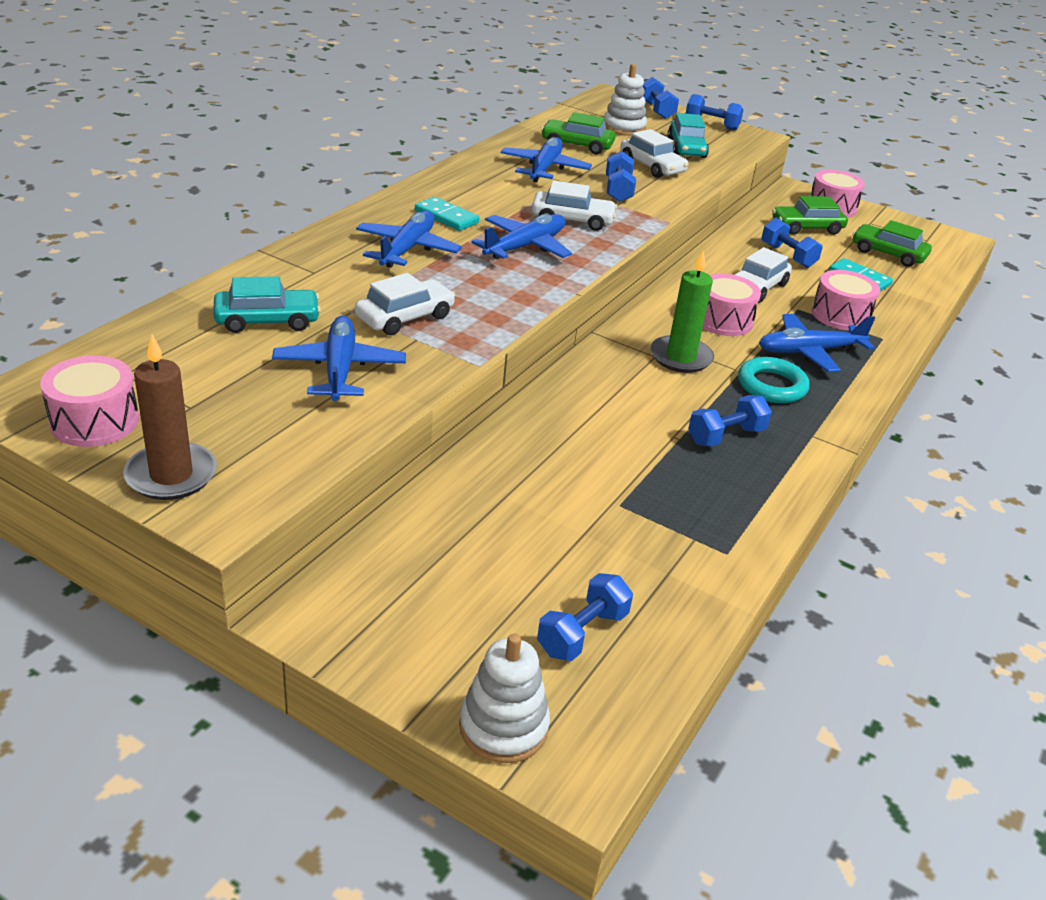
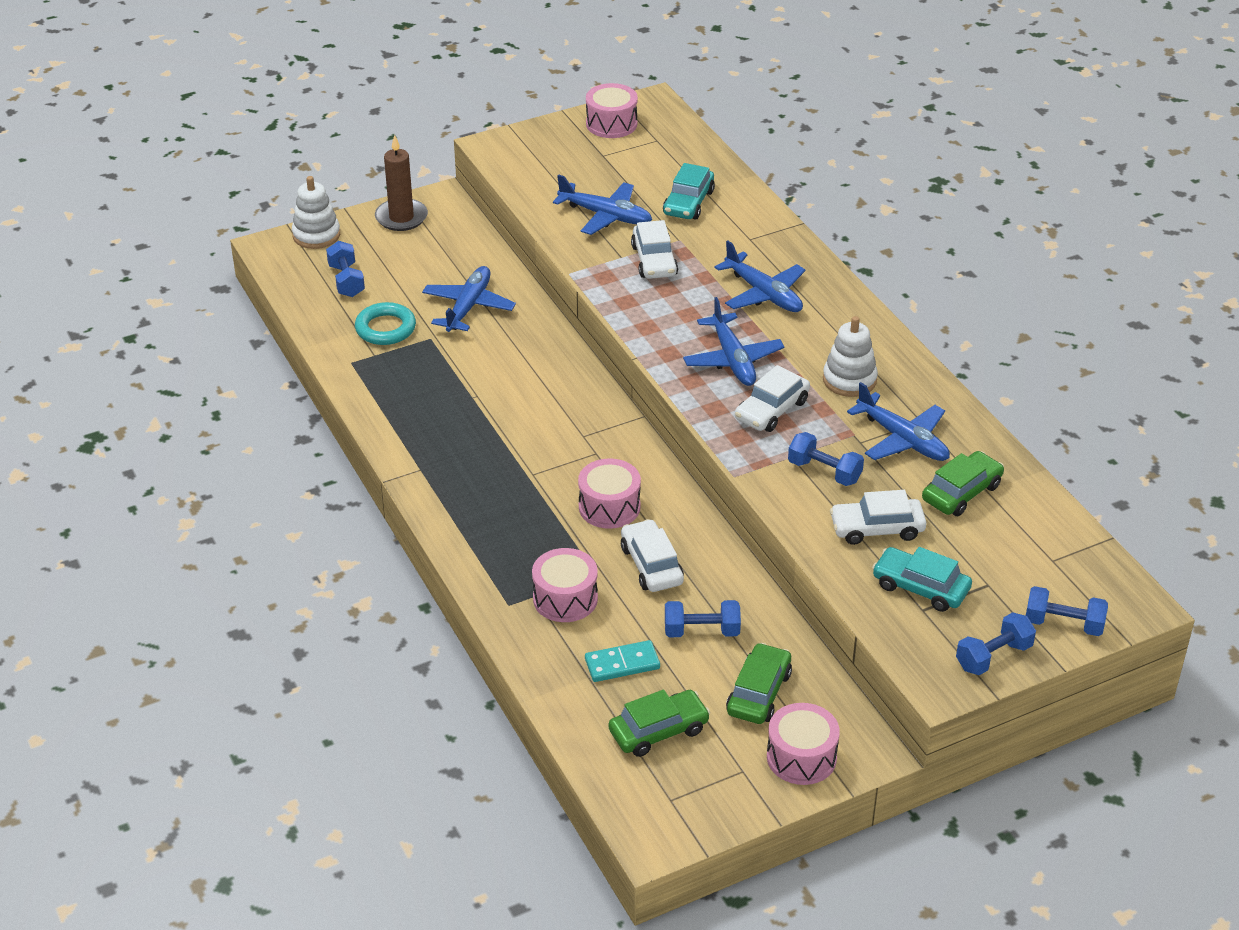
camera: 125 degrees right, 5 degrees up
(171, 475) = (540, 138): brown candle -> brown candle (401, 217)
(446, 217) = (815, 334): turquoise domino -> none
(624, 128) = (1006, 560): white stacking toy -> white stacking toy (849, 380)
(680, 357) = (570, 449): green candle -> none
(726, 436) = (456, 422): blue dumbbell -> none
(771, 386) = (495, 482): turquoise ring -> turquoise ring (385, 328)
(810, 351) = (523, 537): blue plane -> blue plane (468, 307)

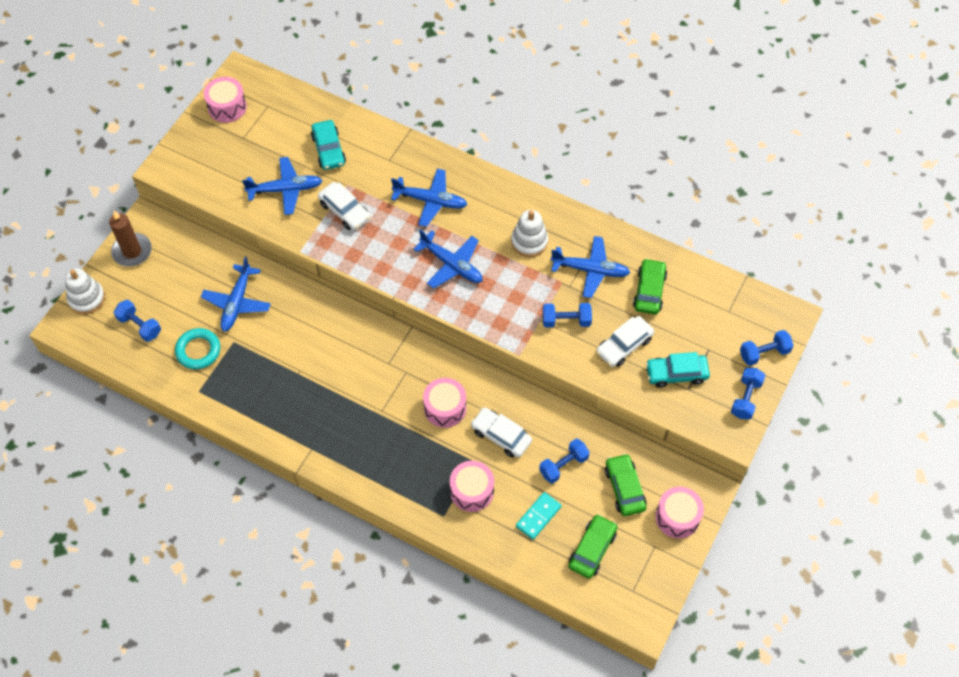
camera: 35 degrees left, 20 degrees up
(468, 307) = (237, 302): blue plane -> blue plane turned 150 degrees counterclockwise
(771, 410) = (503, 291): white car -> none

